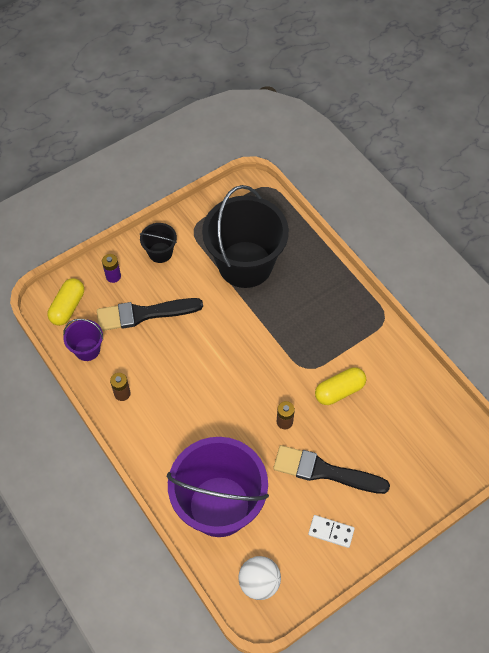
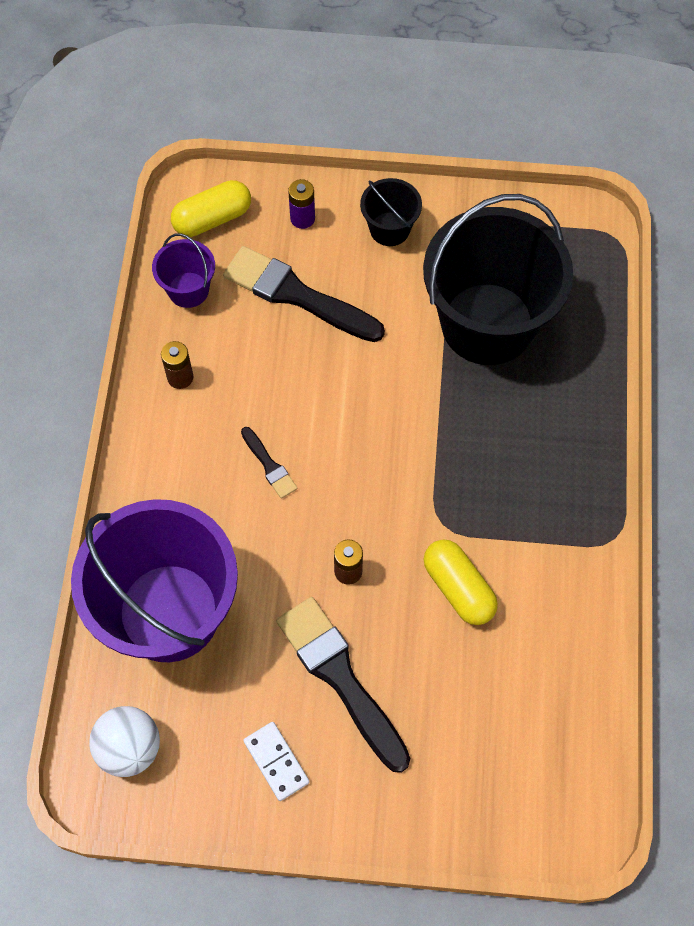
camera: 40 degrees right, 5 degrees up
(203, 402) = (269, 465): none -> black brush
(339, 391) = (458, 588): yellow capsule -> yellow capsule turned 45 degrees clockwise

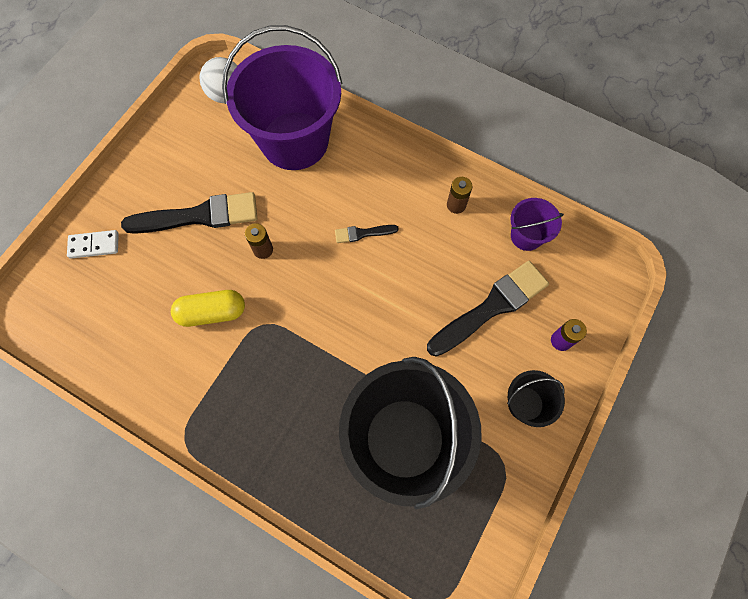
camera: 115 degrees right, 5 degrees up
(212, 219) = (584, 275): yellow capsule -> none
(276, 762) = (173, 162): white domino -> white domino (94, 245)

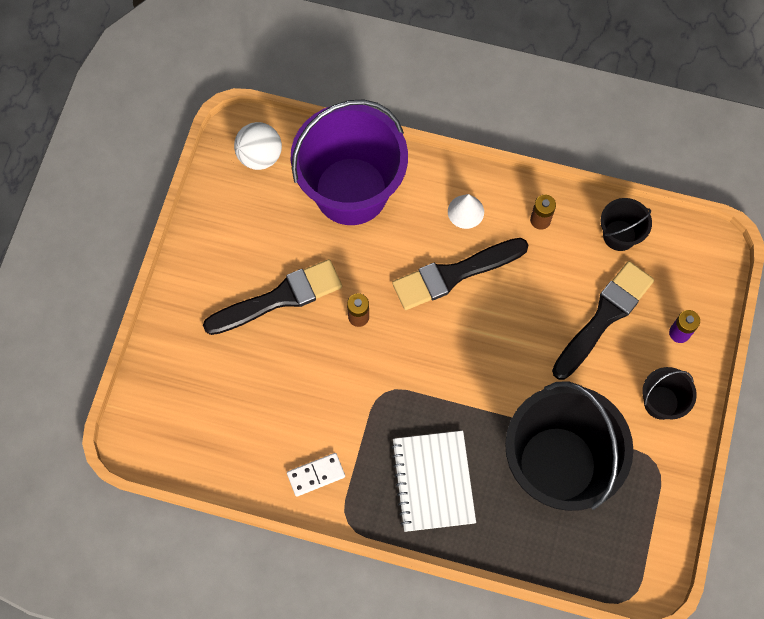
camera: 15 degrees left, 0 degrees up
(94, 245) = (182, 356): white domino -> white domino (316, 475)
(212, 312) = (330, 394): yellow capsule -> none
(279, 422) = (433, 481): none -> white notebook
(363, 233) = (455, 274): black brush -> black brush, size x2.12
(390, 181) = (465, 211): none -> white cone
(526, 236) = (619, 235): purple bucket -> black bucket

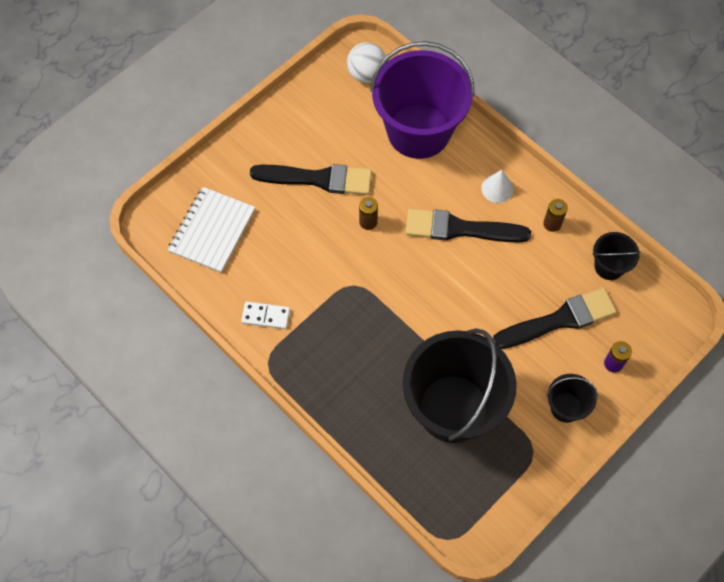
camera: 30 degrees right, 5 degrees down
(433, 481) = (350, 368): white notebook -> white notebook (212, 231)

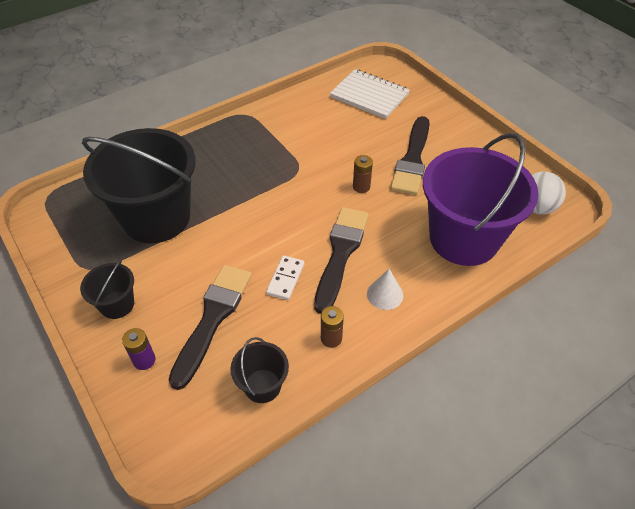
camera: 100 degrees right, 15 degrees down
(266, 316) = (285, 117): white domino -> white domino (285, 279)
(558, 320) = (212, 319): black brush -> black brush turned 150 degrees counterclockwise

